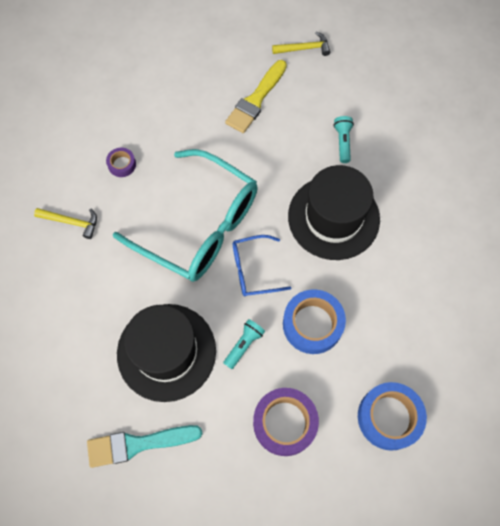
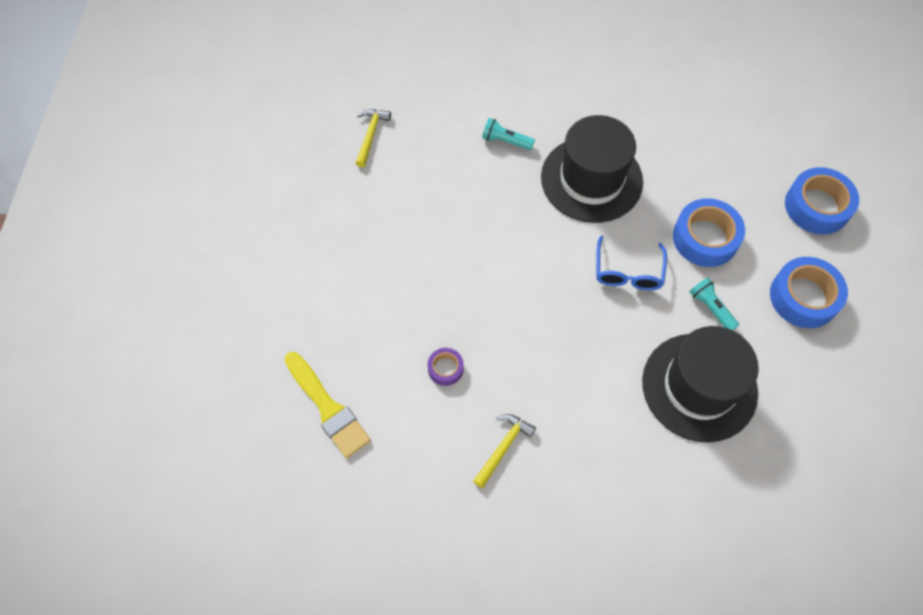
camera: 70 degrees left, 5 degrees down
(138, 444) = (797, 445): turquoise brush -> none
(200, 226) = (557, 308): turquoise glasses -> none
(256, 100) = (417, 203): yellow brush -> yellow brush (328, 408)
(284, 423) = (803, 297): purple tape -> blue tape

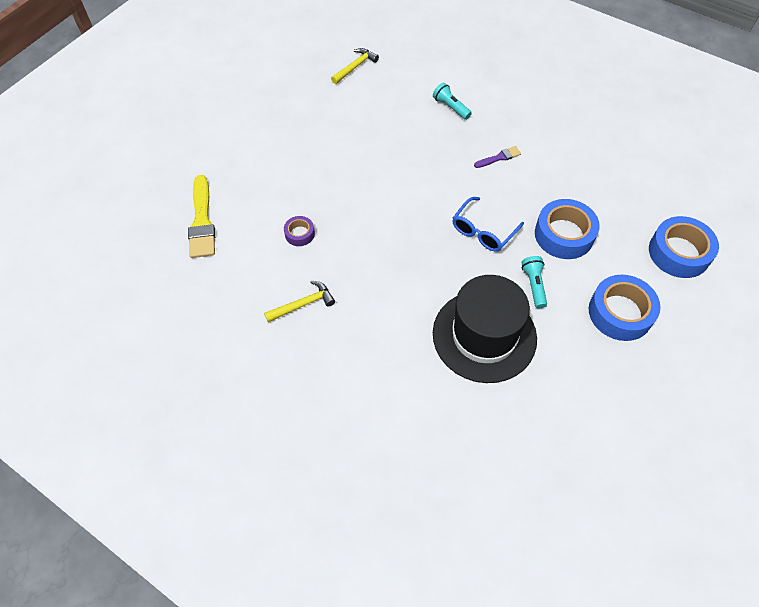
camera: 30 degrees right, 5 degrees down
(591, 179) = (499, 157): black hat -> purple brush

